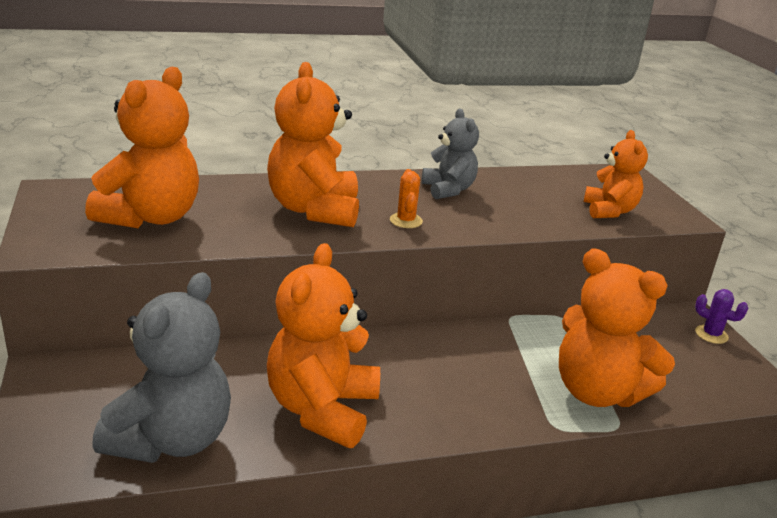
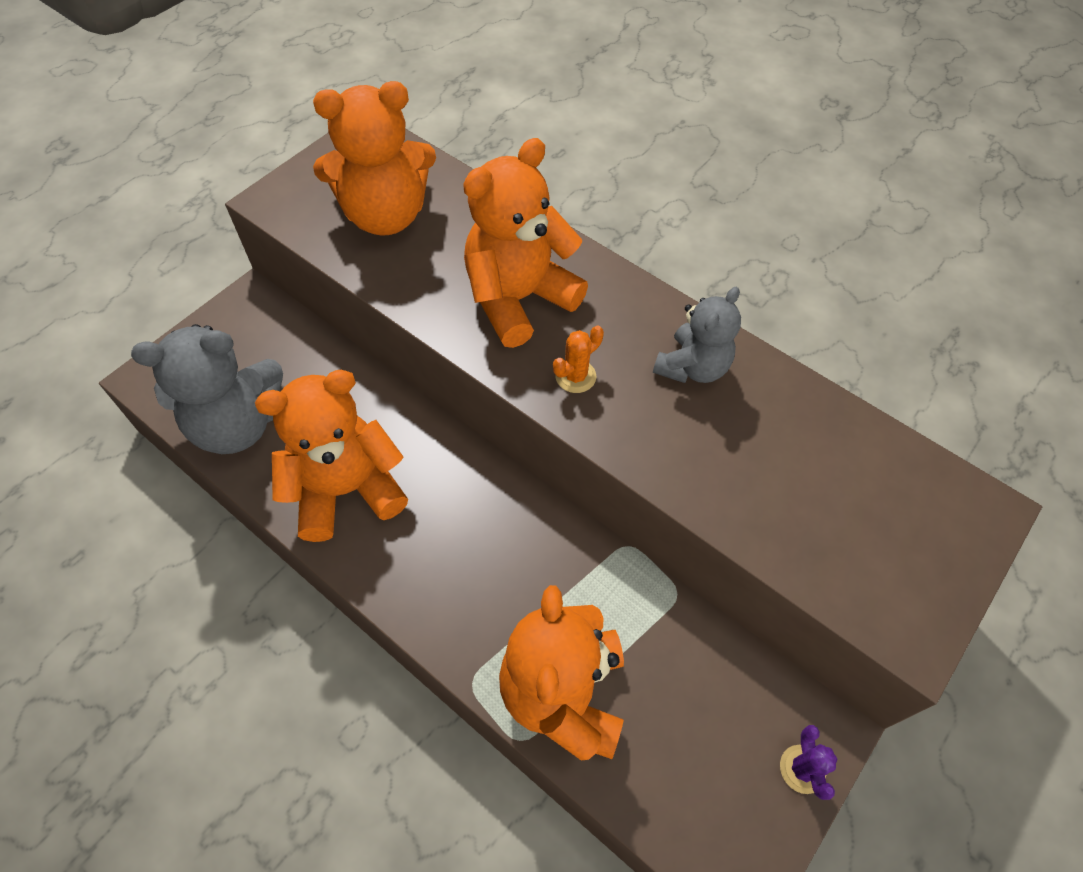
camera: 55 degrees right, 30 degrees up
(609, 211) = (828, 543): orange teddy bear -> none

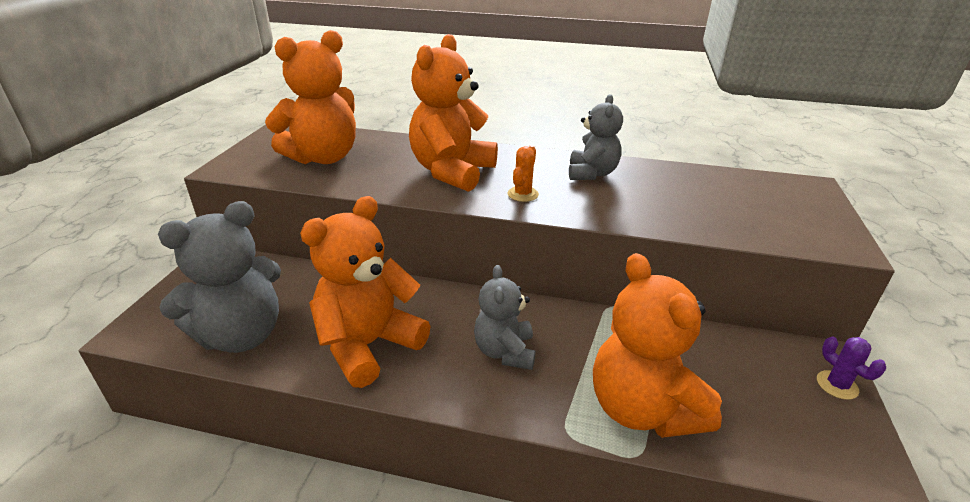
camera: 25 degrees left, 25 degrees down
(473, 558) = (505, 352): none -> grey teddy bear

